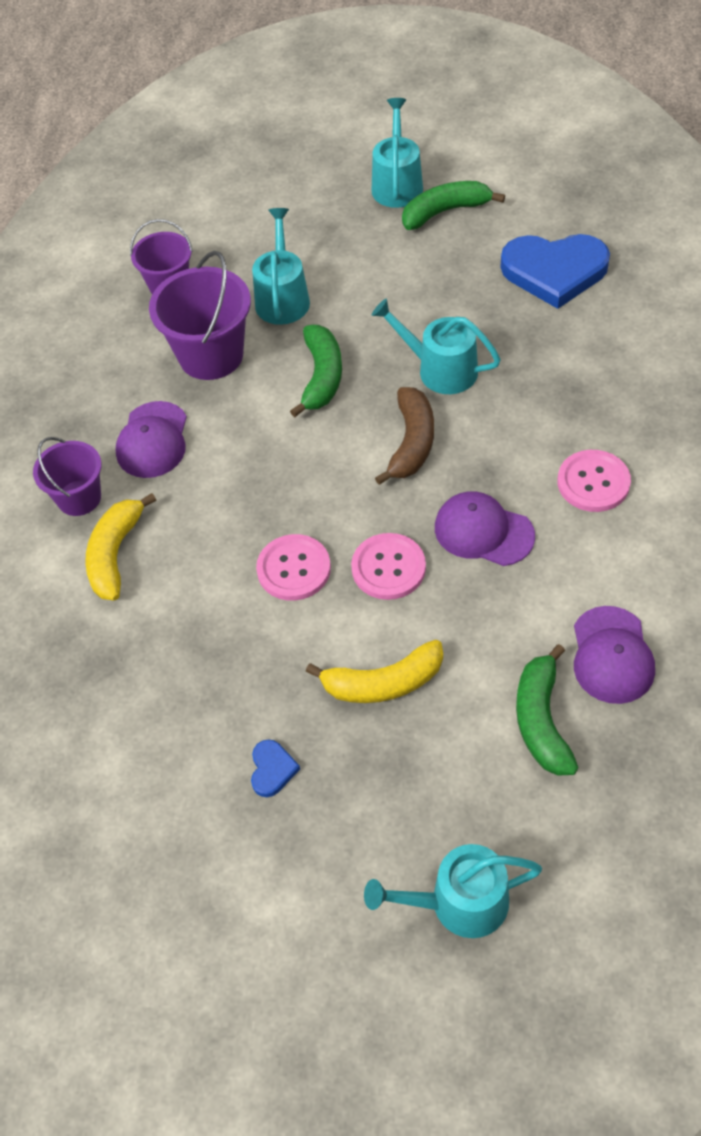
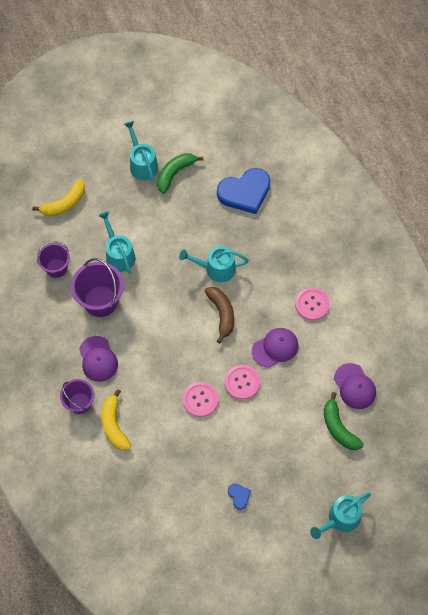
camera: 30 degrees left, 10 degrees up
(321, 377) = (161, 293): green banana -> none
(383, 683) = (266, 438): yellow banana -> yellow banana (64, 203)
(483, 531) = (275, 348): purple cap -> purple cap turned 150 degrees clockwise

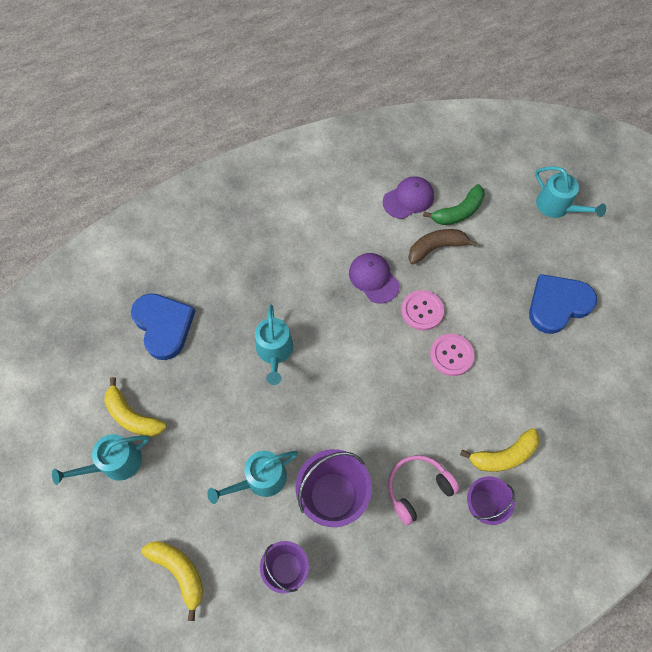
camera: 95 degrees left, 0 degrees up
(98, 359) = (417, 488): purple cap -> pink headphones
(175, 173) = (133, 416): green banana -> yellow banana
(222, 314) = (336, 340): brown banana -> brown banana (436, 248)
(239, 496) = (558, 304): blue heart -> blue heart, size x2.34
(312, 304) = (314, 243): pink button -> none

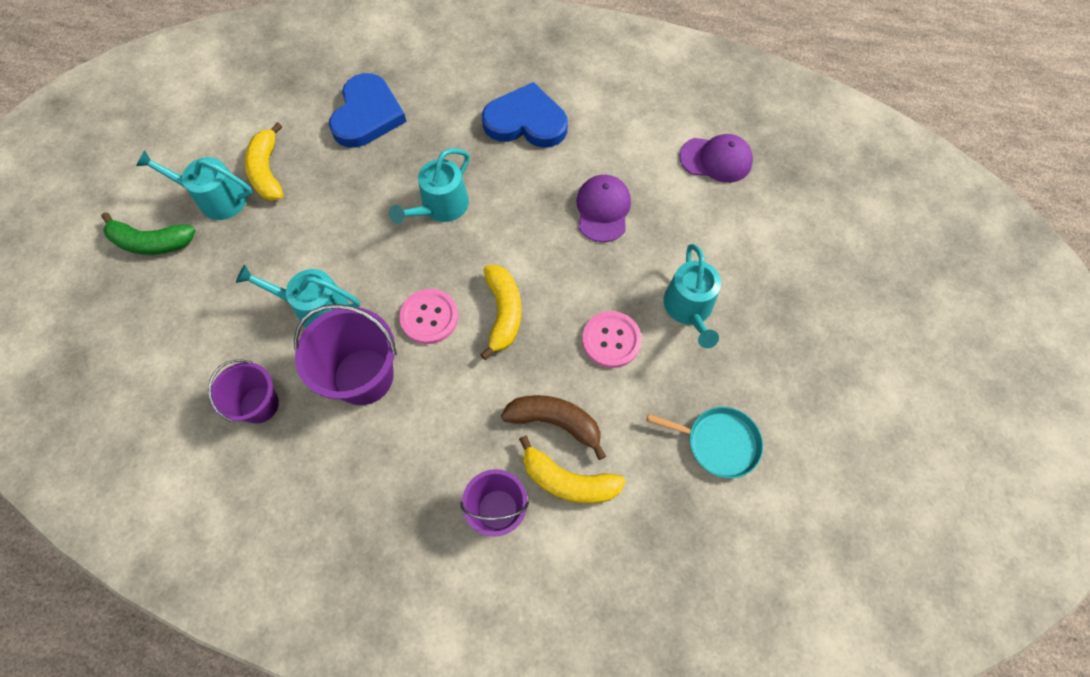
camera: 40 degrees right, 0 degrees up
(179, 571) = (173, 330): yellow banana -> yellow banana (503, 313)
(417, 488) = (448, 437): pink headphones -> none
(422, 311) = (623, 275): pink button -> pink button (429, 317)
(436, 248) = (699, 226): brown banana -> brown banana (555, 422)
(458, 212) = (760, 208): green banana -> green banana (151, 242)
(557, 206) = (886, 279): turquoise watering can -> turquoise watering can (689, 308)
(557, 368) = (718, 442): none -> turquoise pan
(558, 304) = (785, 379): blue heart -> blue heart (526, 121)

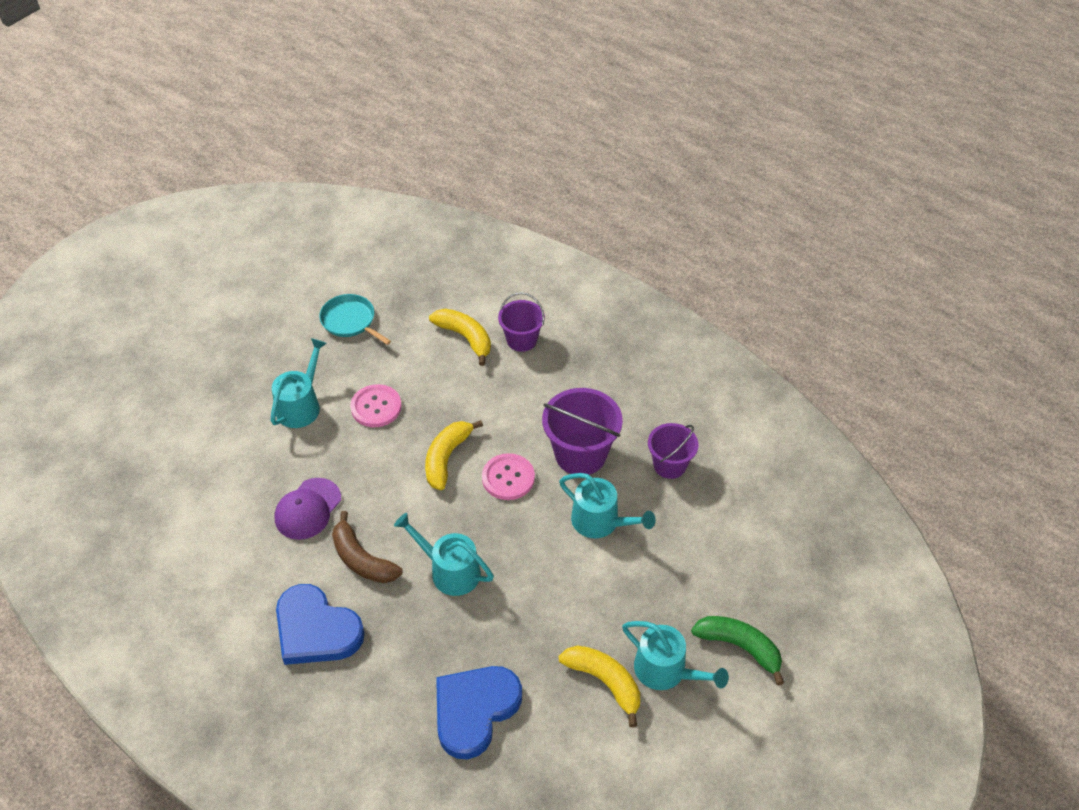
camera: 155 degrees left, 15 degrees down
(267, 171) = (604, 682): yellow banana -> yellow banana turned 60 degrees counterclockwise
(441, 207) = (450, 571): turquoise watering can -> turquoise watering can turned 120 degrees counterclockwise
(555, 422) = (453, 372): brown banana -> brown banana (362, 559)
(716, 159) = (173, 513): purple cap -> none

